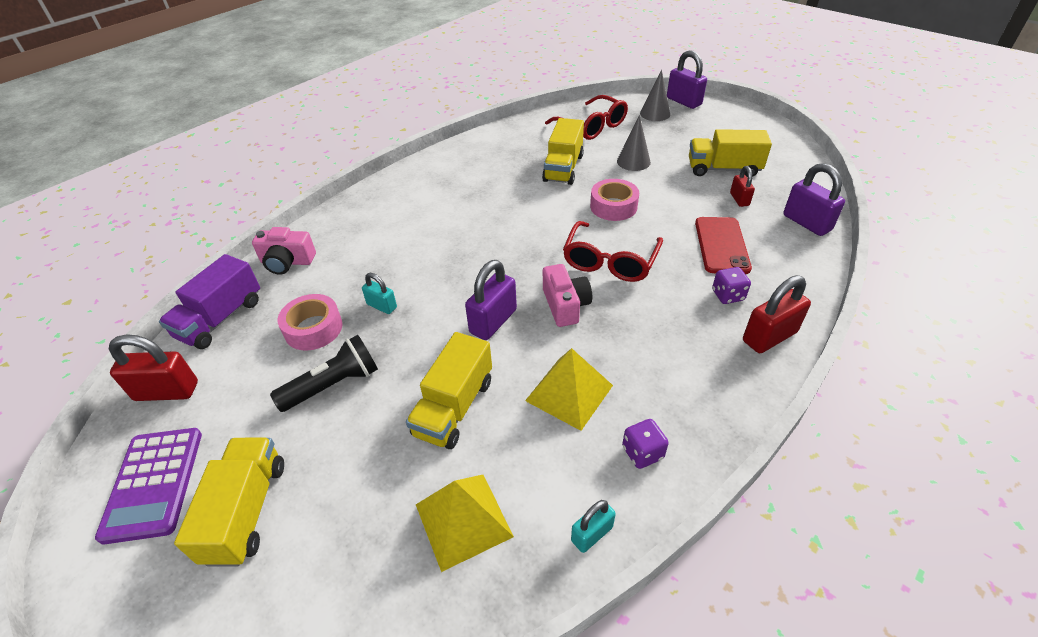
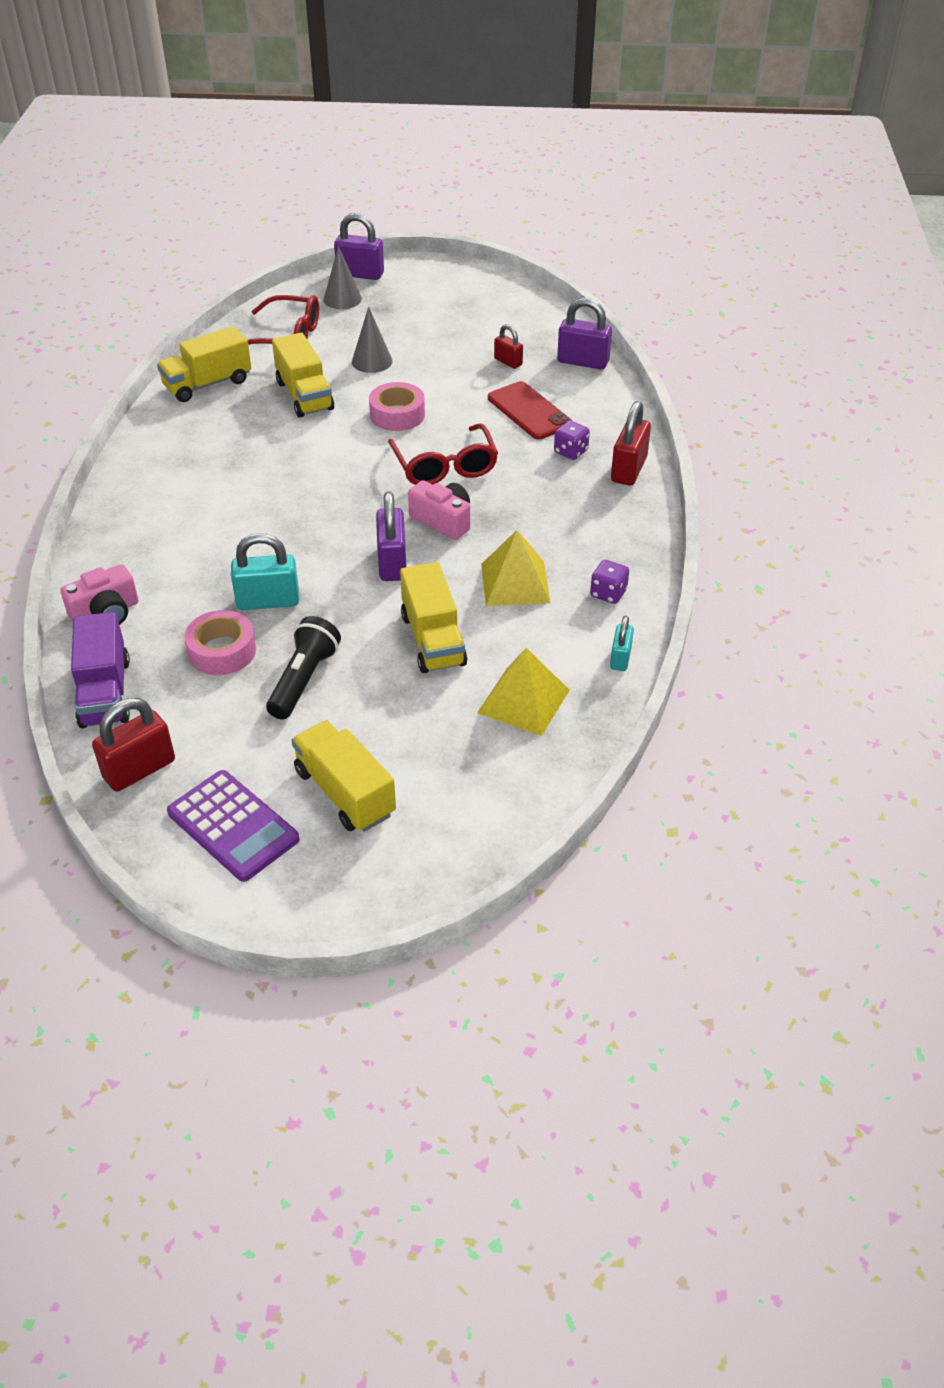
camera: 40 degrees left, 0 degrees up
(382, 306) = (268, 601): turquoise padlock -> turquoise padlock, size x1.69
(723, 169) = (467, 337): yellow truck -> yellow truck (207, 384)

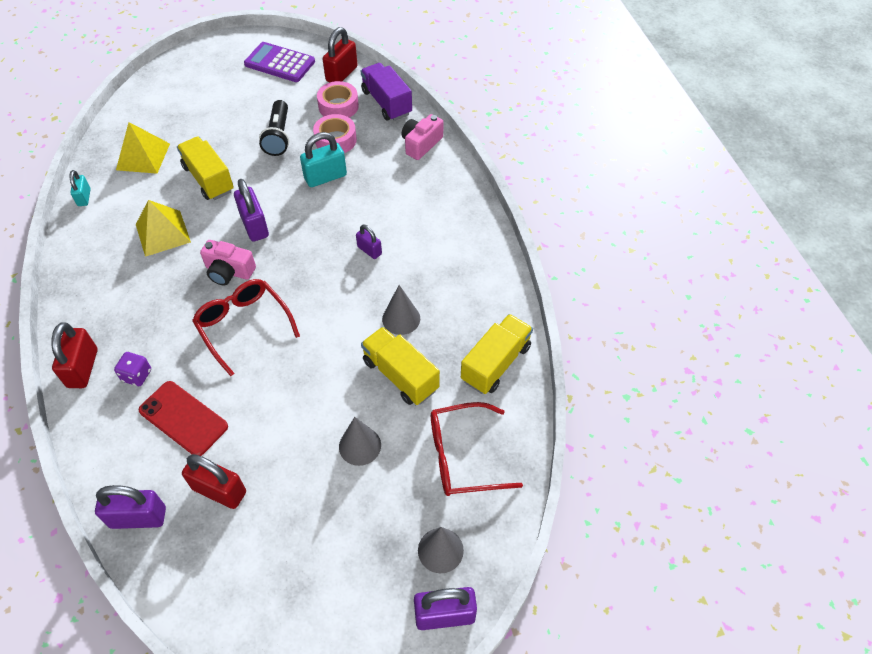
camera: 160 degrees right, 10 degrees up
(265, 503) = (369, 250): none -> purple padlock
(273, 435) = (401, 318): none -> grey cone
(345, 792) = (230, 89): yellow truck -> none
(397, 415) = (305, 376): pink tape -> pink tape (338, 106)
(508, 362) = (219, 490): red padlock -> red padlock, size x1.69
(608, 593) = (95, 242): purple dice -> none

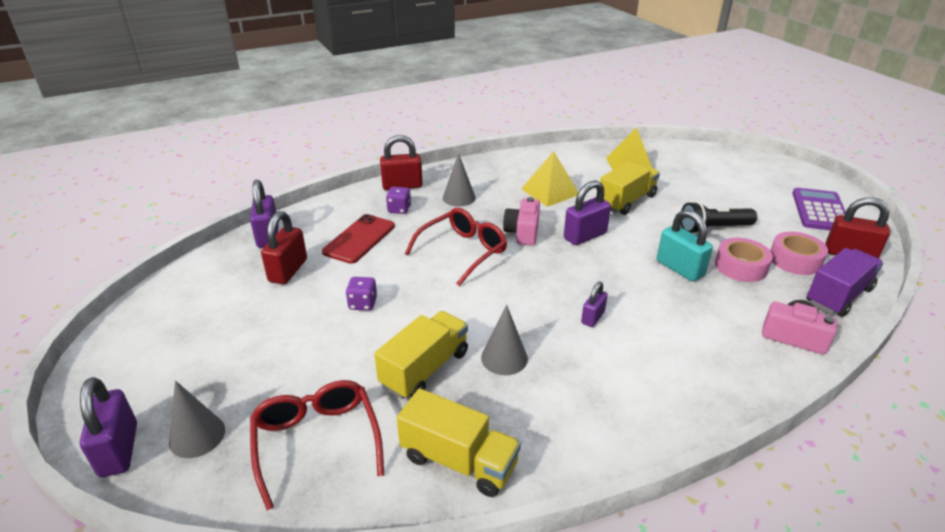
camera: 80 degrees right, 20 degrees down
(84, 197) = (568, 152): turquoise padlock -> none
(300, 418) = (363, 304): none -> purple dice
(360, 446) = (332, 350): grey cone -> grey cone (459, 197)

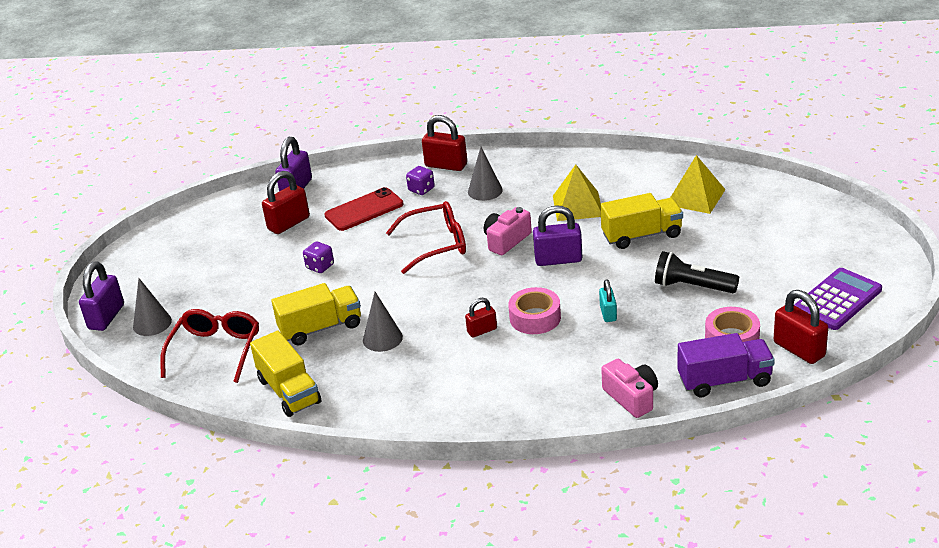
camera: 35 degrees right, 0 degrees up
(593, 317) = (482, 330): purple padlock -> red padlock
(680, 268) = (608, 313): turquoise padlock -> turquoise padlock, size x0.59
(740, 266) = (668, 328): pink tape -> pink tape (535, 318)

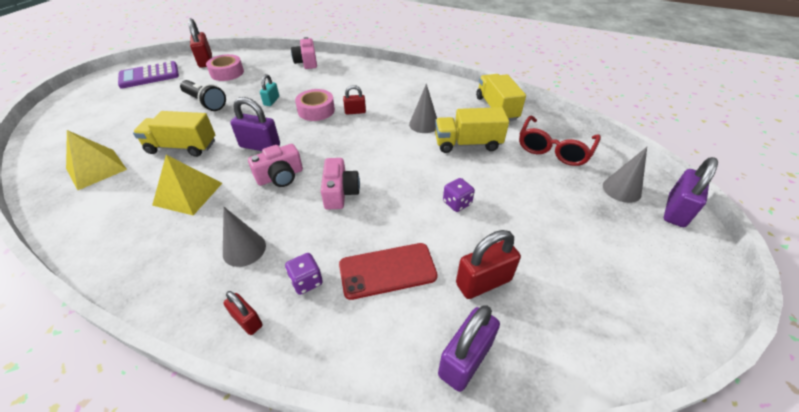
camera: 165 degrees left, 10 degrees up
(436, 244) = (340, 192): red glasses -> pink camera
(446, 165) = (247, 320): red padlock -> red padlock, size x0.59
(724, 381) = (257, 58): purple truck -> none

